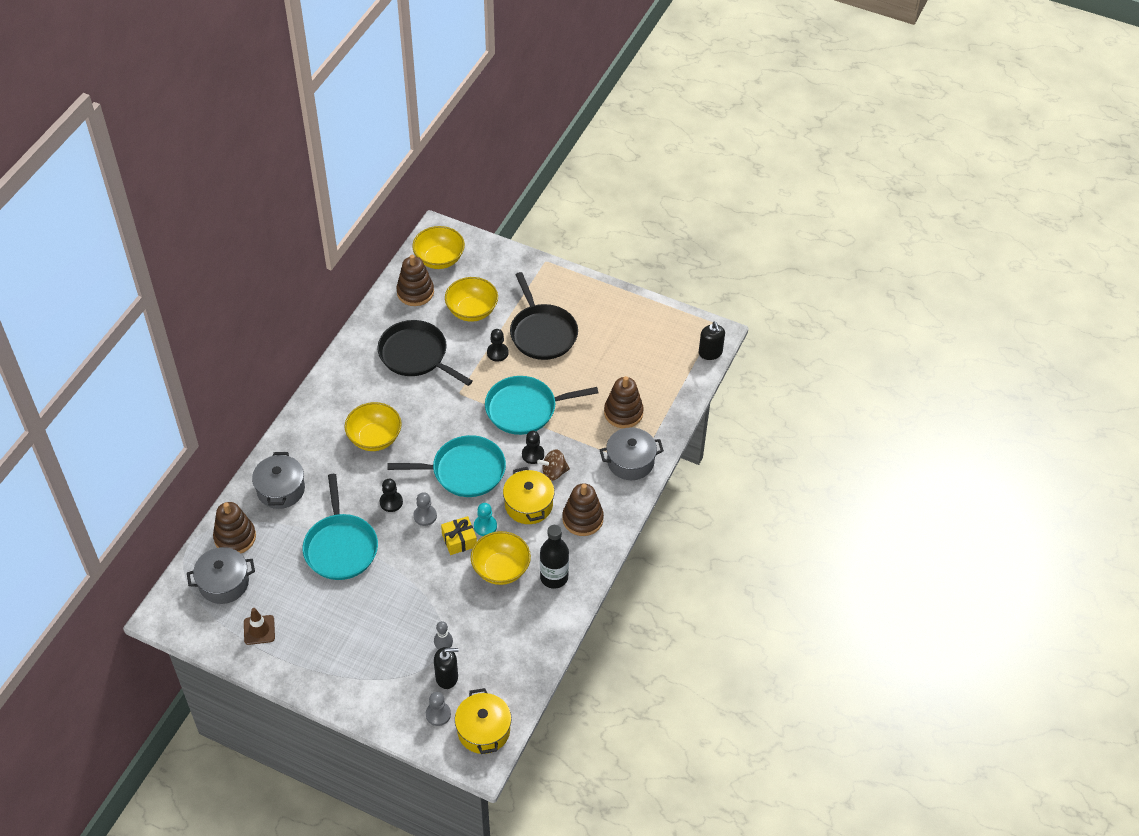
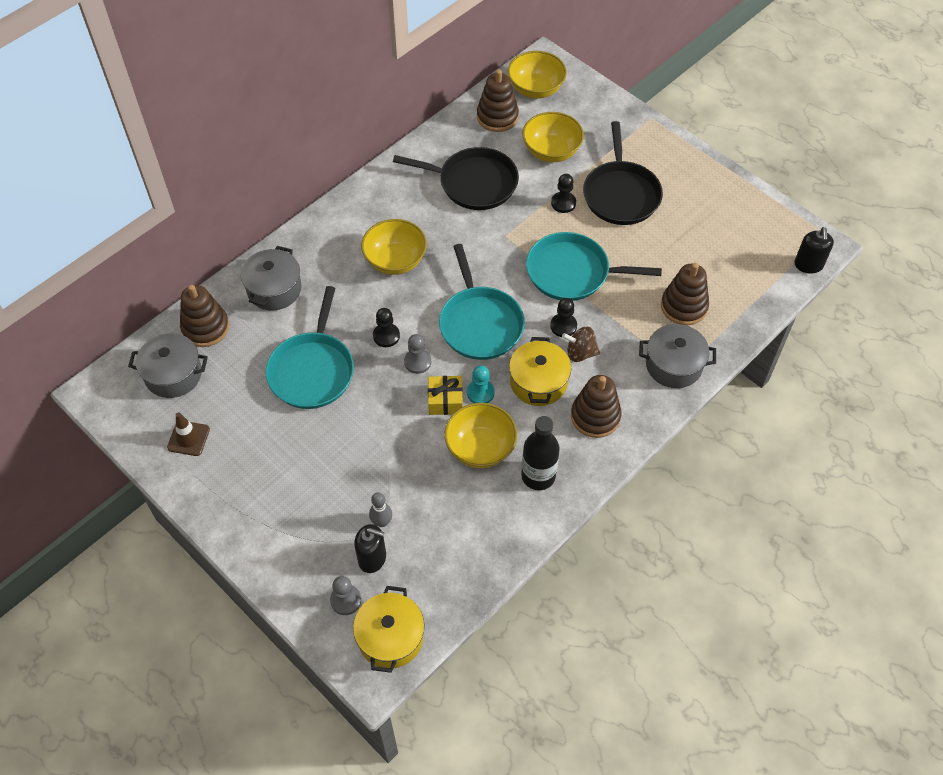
camera: 20 degrees right, 5 degrees up
(416, 355) = (473, 183): black pan -> black pan turned 135 degrees clockwise
(464, 471) = (480, 323): turquoise pan -> turquoise pan turned 60 degrees clockwise

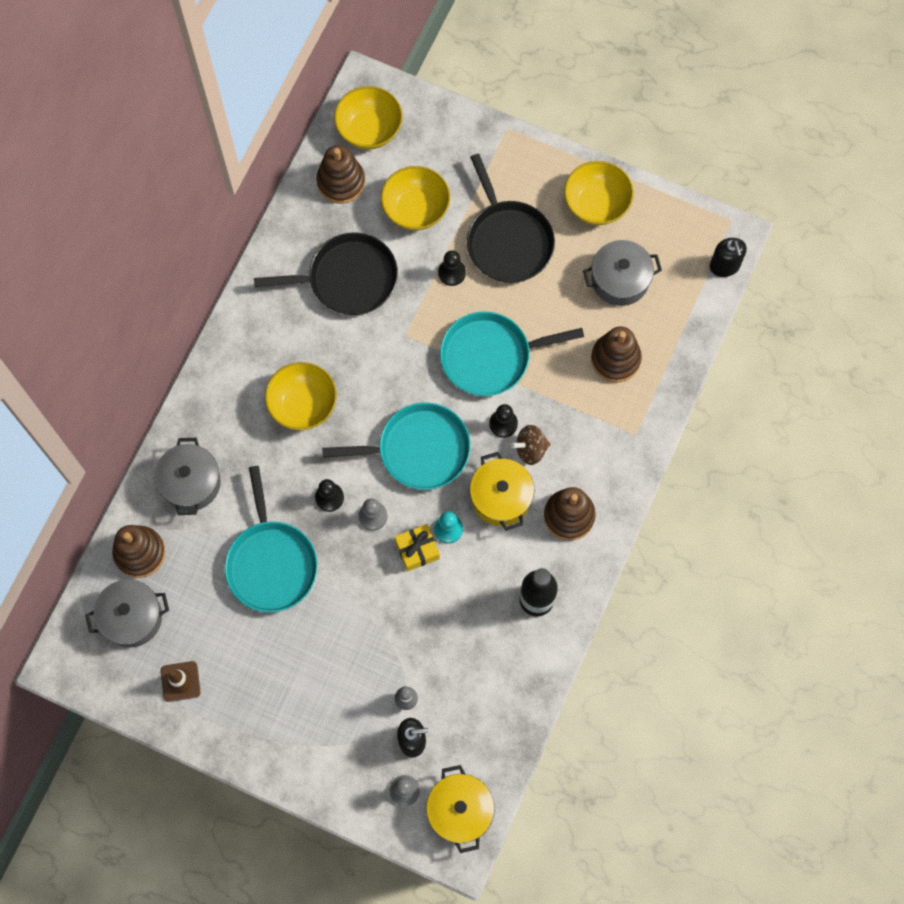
camera: 20 degrees left, 15 degrees up
(480, 323) = (418, 450): turquoise pan -> turquoise pan turned 60 degrees counterclockwise
(480, 448) = (470, 589): yellow bowl -> yellow bowl (596, 204)
(673, 365) = (626, 431): grey pot -> grey pot (620, 280)

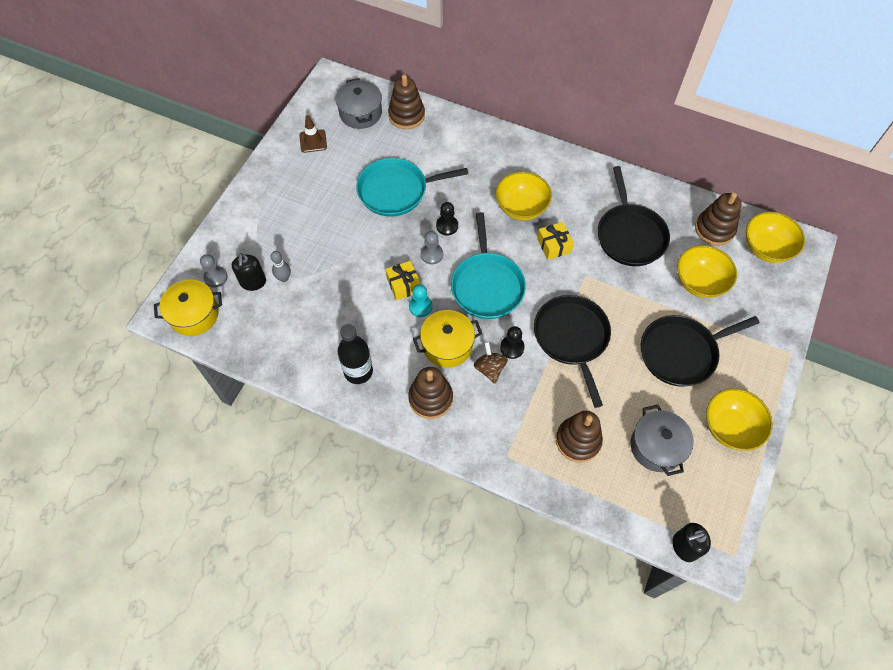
camera: 90 degrees right, 10 degrees down
(191, 483) = (458, 142): grey pot -> none
(361, 368) = (554, 245): none -> yellow gift
(452, 273) = (645, 309): black pawn -> none
(490, 356) = (572, 338): turquoise pan -> black pan

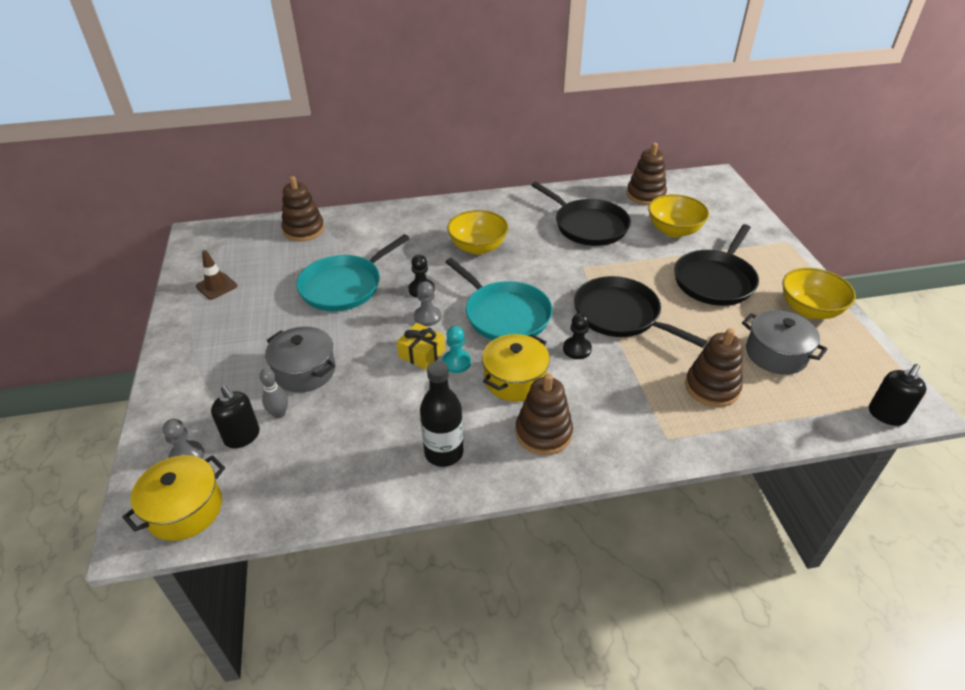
camera: 35 degrees left, 20 degrees down
(360, 113) = (253, 246): grey pot -> grey pot (305, 371)
(490, 368) = (574, 376): brown spinning top -> none
(554, 245) = (533, 259): yellow gift -> none
(766, 248) = (694, 190): yellow bowl -> none

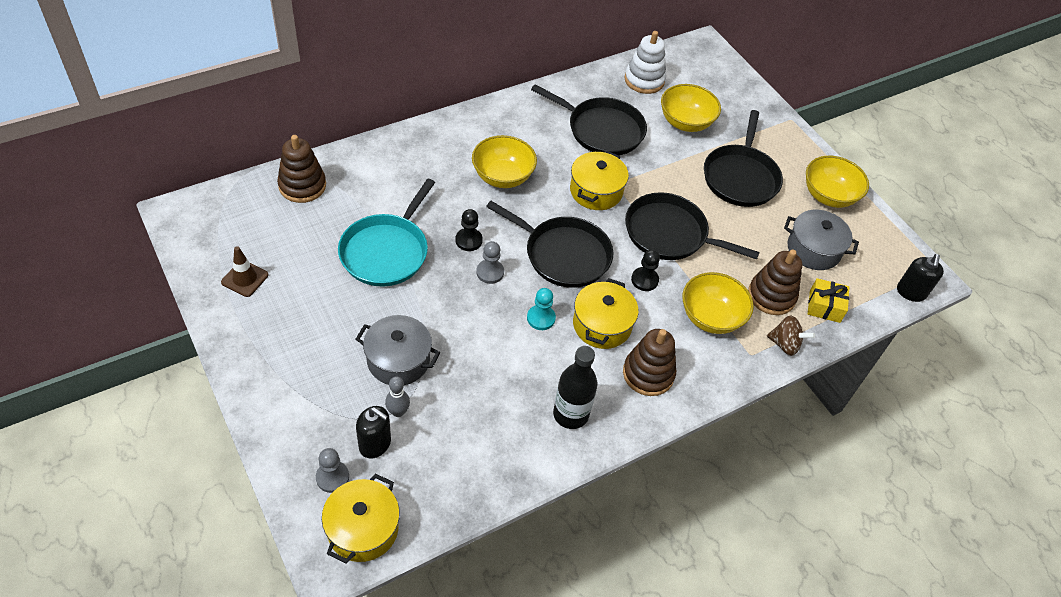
camera: 25 degrees left, 10 degrees up
(422, 354) = (504, 316): yellow gift -> yellow gift (824, 306)
(504, 314) = (563, 254): turquoise pan -> black pan
(560, 270) = (596, 191): none -> yellow pot
(635, 394) = (711, 317): none -> yellow bowl
(645, 195) = (644, 80): brown stacking toy -> white stacking toy
(711, 436) = (785, 344): none -> brown spinning top

